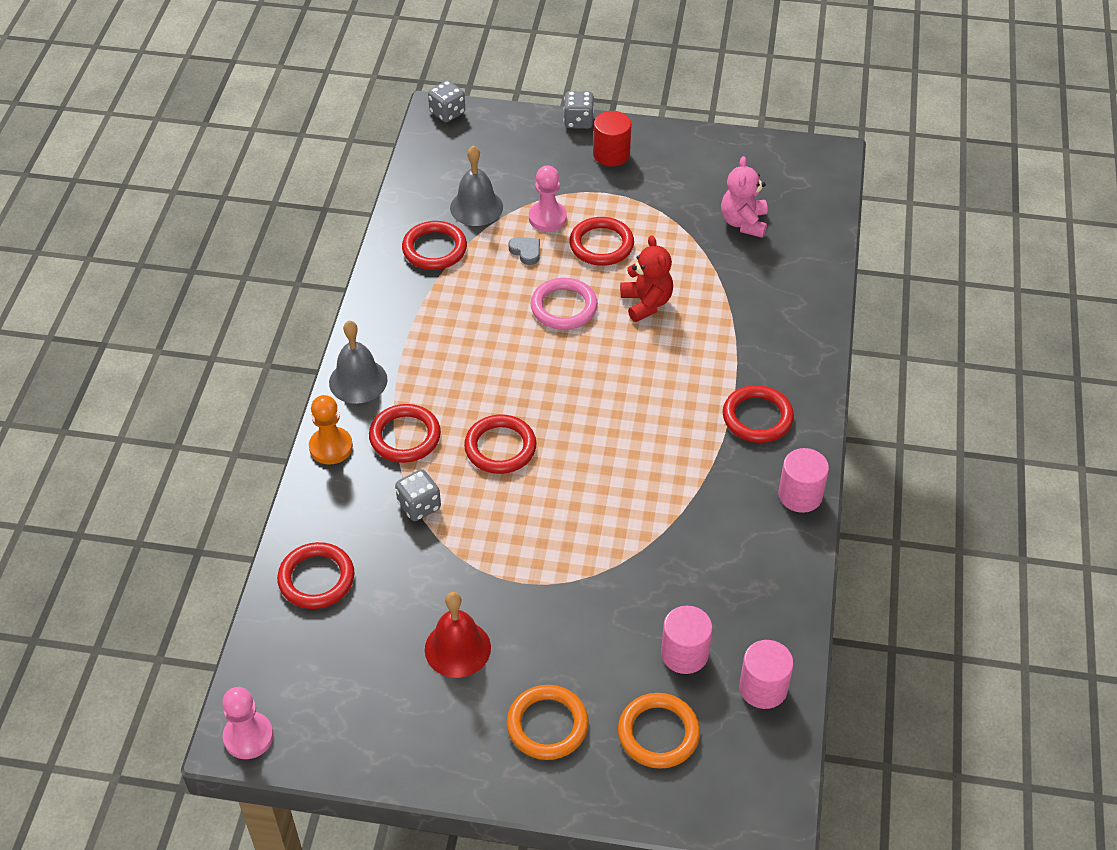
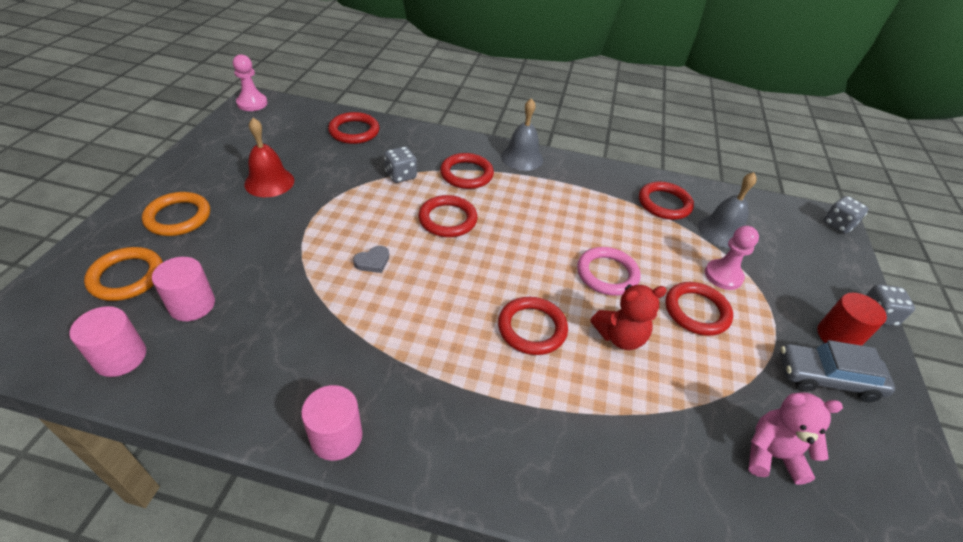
camera: 90 degrees right, 5 degrees down
(331, 447) = (462, 143): orange pawn -> none
(526, 251) = (674, 256): grey heart -> grey heart (373, 262)
(660, 173) = (827, 378): none -> grey car
(757, 417) = (455, 413): red ring -> red ring (532, 328)

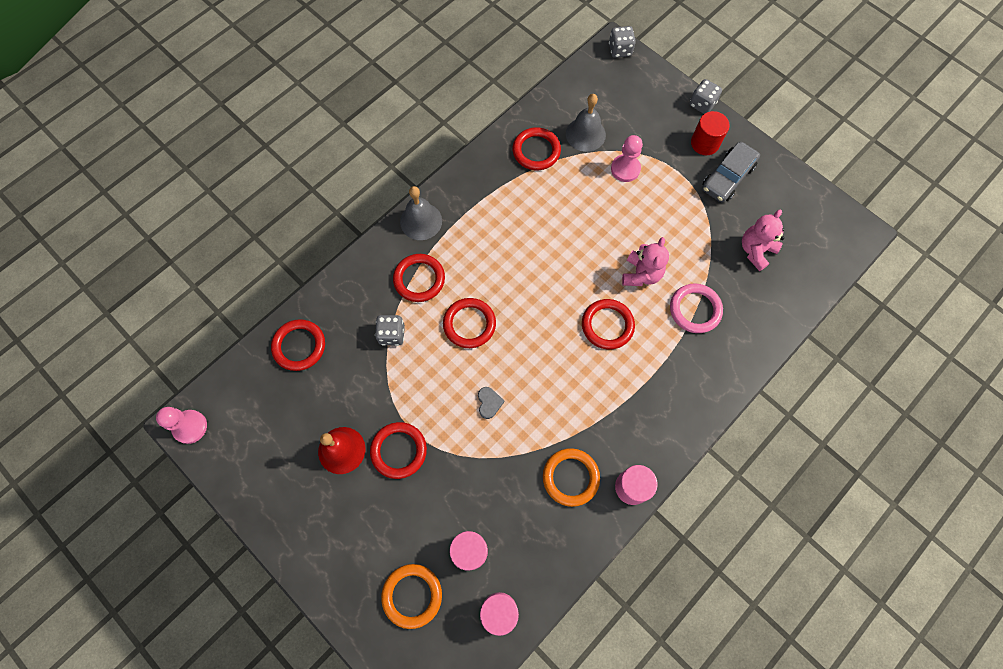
camera: 55 degrees left, 25 degrees up
(178, 217) = (353, 541): orange ring -> orange ring (570, 477)
(607, 274) = (585, 244): pink ring -> pink ring (695, 309)
(620, 337) = (641, 274): red teddy bear -> pink teddy bear
(696, 311) = (645, 211): red ring -> red ring (399, 451)

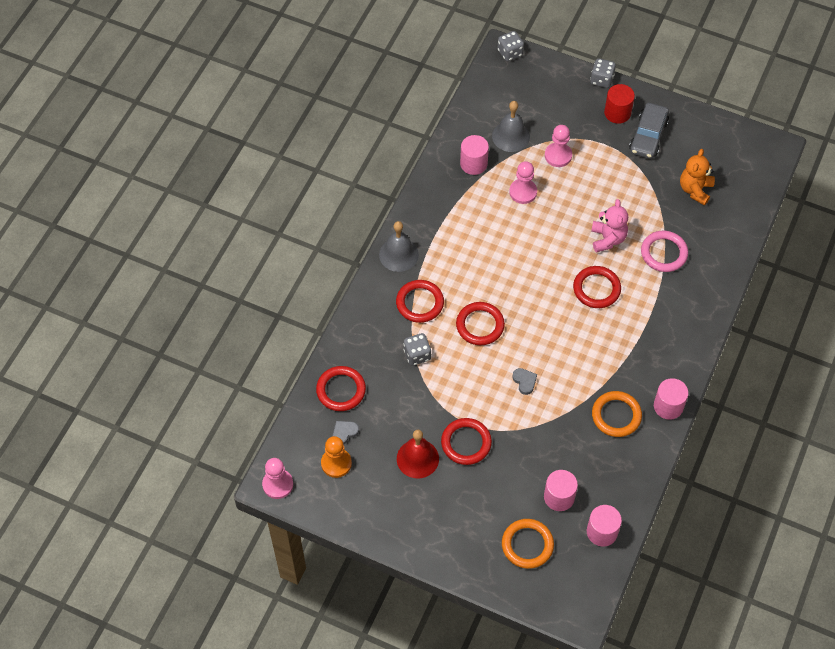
camera: 20 degrees left, 10 degrees down
(258, 425) = (336, 463): none -> orange pawn
(281, 394) = (344, 433): none -> grey heart
(536, 151) = (473, 164): red ring -> pink cylinder
(573, 196) = (523, 192): none -> pink pawn
(755, 250) = (695, 190): pink teddy bear -> orange teddy bear

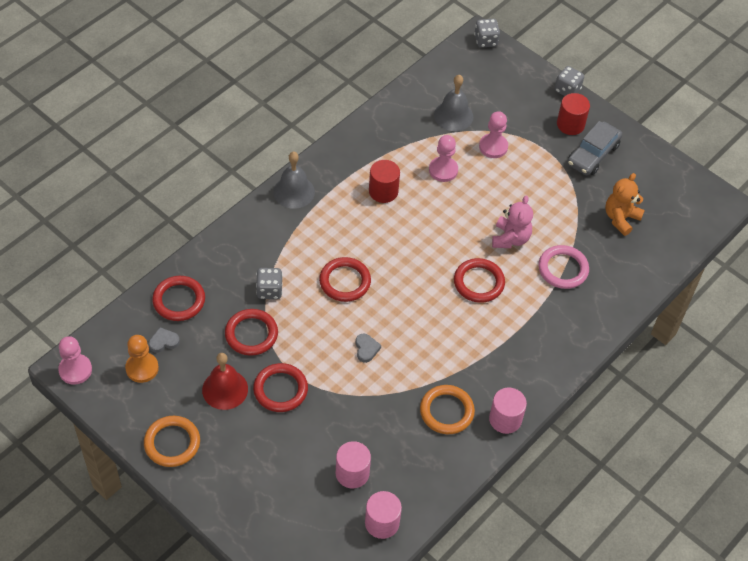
camera: 15 degrees right, 5 degrees down
(420, 303) = (294, 242): red ring -> red ring (251, 334)
(473, 164) = (405, 130): pink cylinder -> none
(478, 229) = (383, 191): none -> red cylinder
(527, 545) = (298, 510): orange ring -> orange ring (172, 443)

